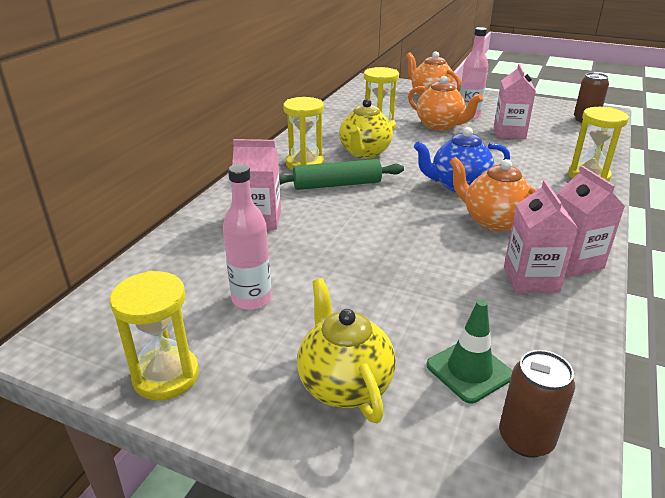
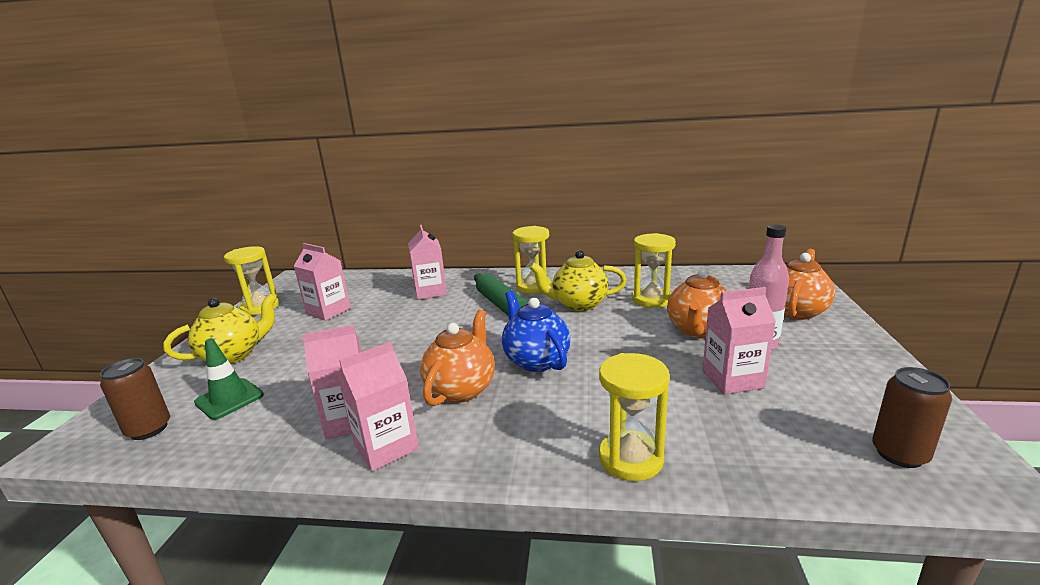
camera: 75 degrees right, 10 degrees down
(251, 299) = (328, 311): pink bottle -> pink carton

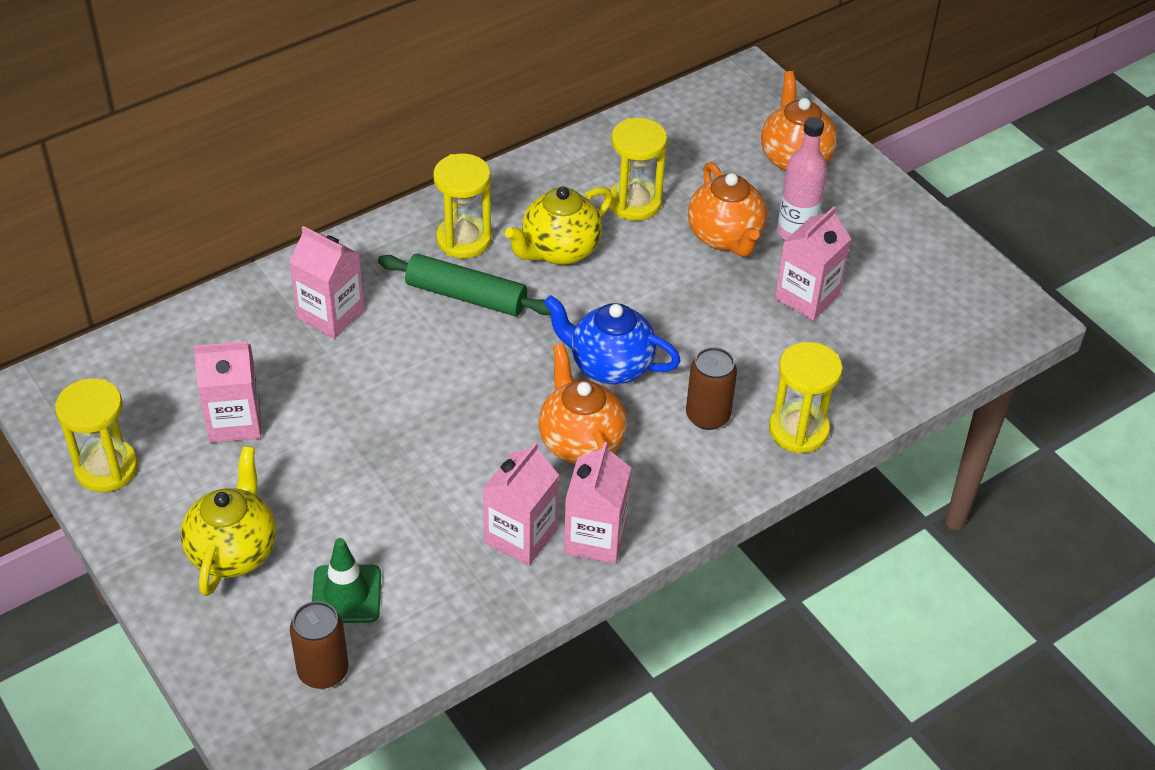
camera: 45 degrees left, 25 degrees up
(899, 454) = (965, 320): brown can -> brown can (707, 416)

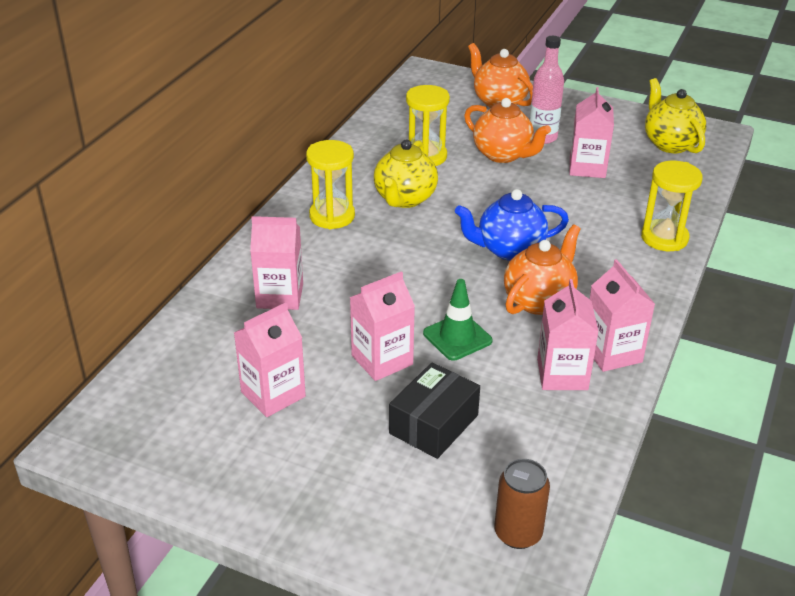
camera: 30 degrees left, 10 degrees down
(106, 468) = (195, 473): yellow hourglass -> none
(233, 551) = (361, 483): yellow teapot -> yellow teapot (670, 144)
(346, 594) = (480, 471): green traffic cone -> green traffic cone (457, 337)
(349, 526) = (434, 424): none -> black box
(363, 434) = (382, 360): none -> pink carton
(466, 296) = (368, 247): green rolling pin -> none
(580, 442) = (539, 300): orange teapot -> orange teapot turned 90 degrees clockwise
(707, 416) = (602, 253): brown can -> none

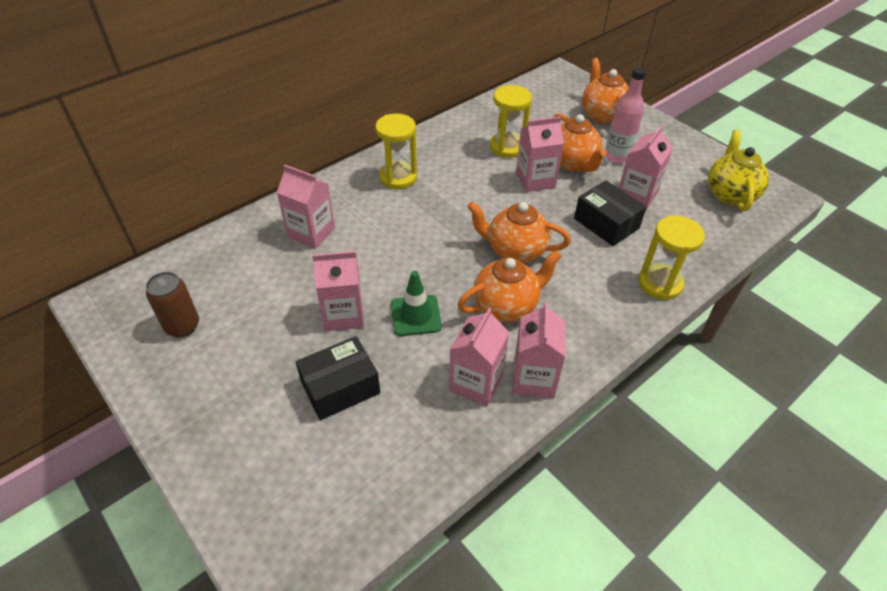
camera: 25 degrees right, 10 degrees up
(273, 394) = (245, 314): pink carton -> pink carton (535, 180)
(404, 199) = (464, 179): yellow teapot -> none
(509, 249) = (515, 250): blue teapot -> orange teapot
(518, 533) = (331, 518): brown can -> brown can (182, 326)
(577, 200) = (606, 223): none -> black box

